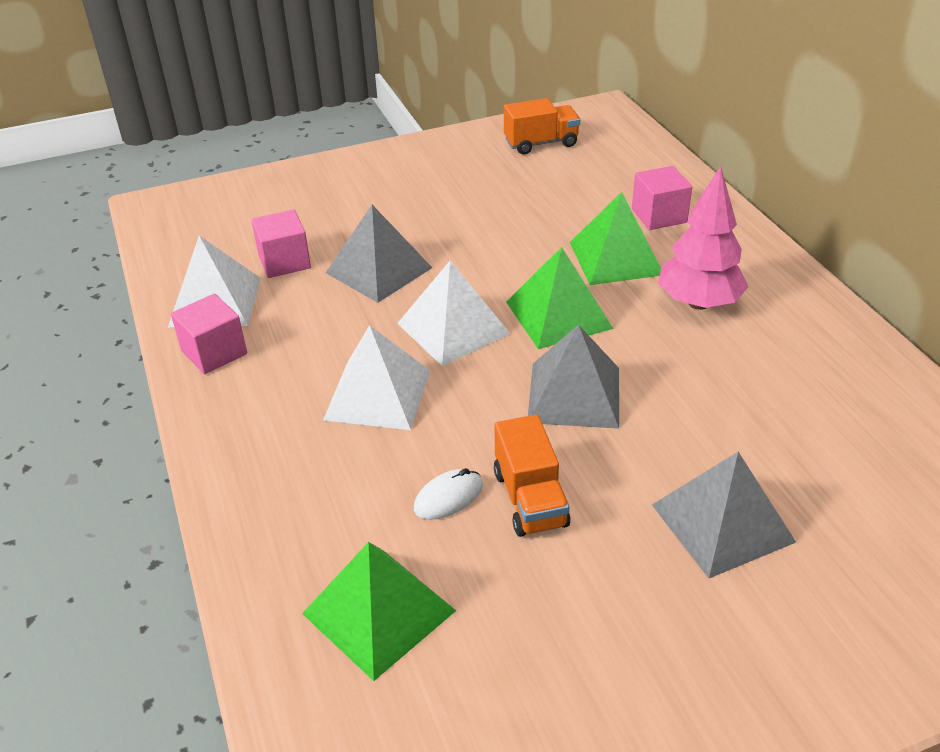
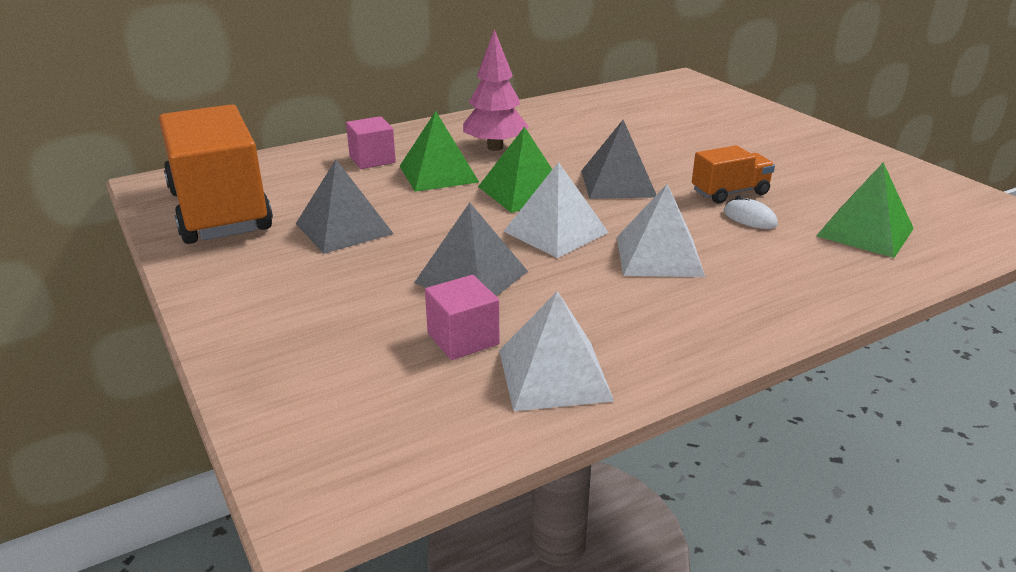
camera: 100 degrees left, 10 degrees down
(214, 352) = (644, 355): pink cube -> none
(541, 143) = (219, 211): orange truck -> orange truck, size x2.16
(722, 523) = (708, 144): grey pyramid -> grey pyramid (344, 228)

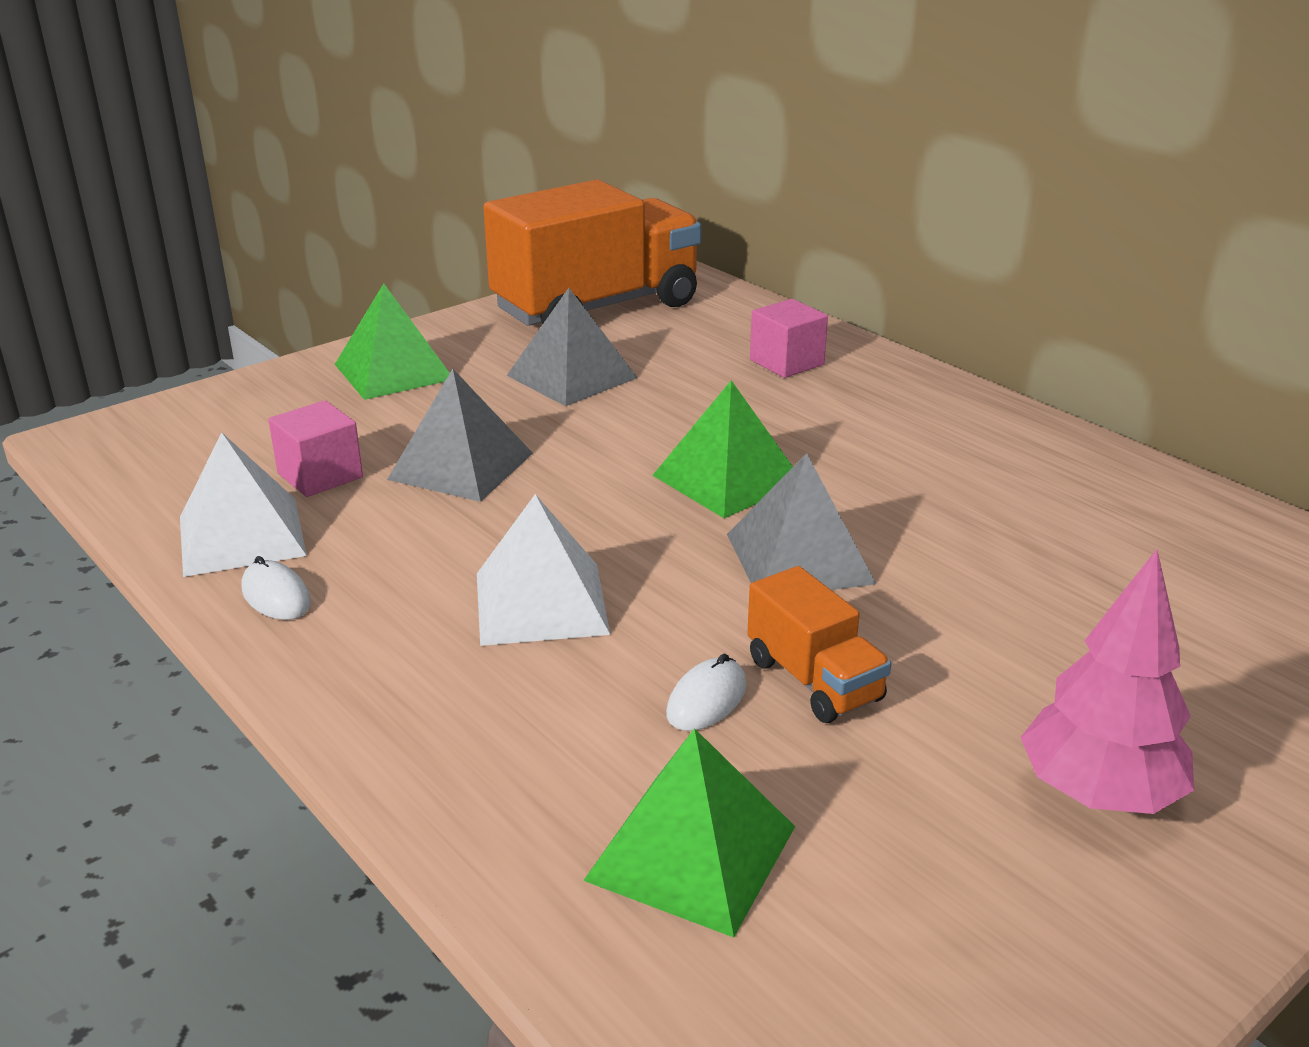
camera: 80 degrees right, 0 degrees up
(438, 174) = (761, 411): green pyramid -> green pyramid (393, 371)
(495, 147) = (888, 441): pink tree -> pink tree (1098, 795)
(555, 232) = (600, 513): white pyramid -> none
(646, 354) = (276, 596): none -> white mouse

